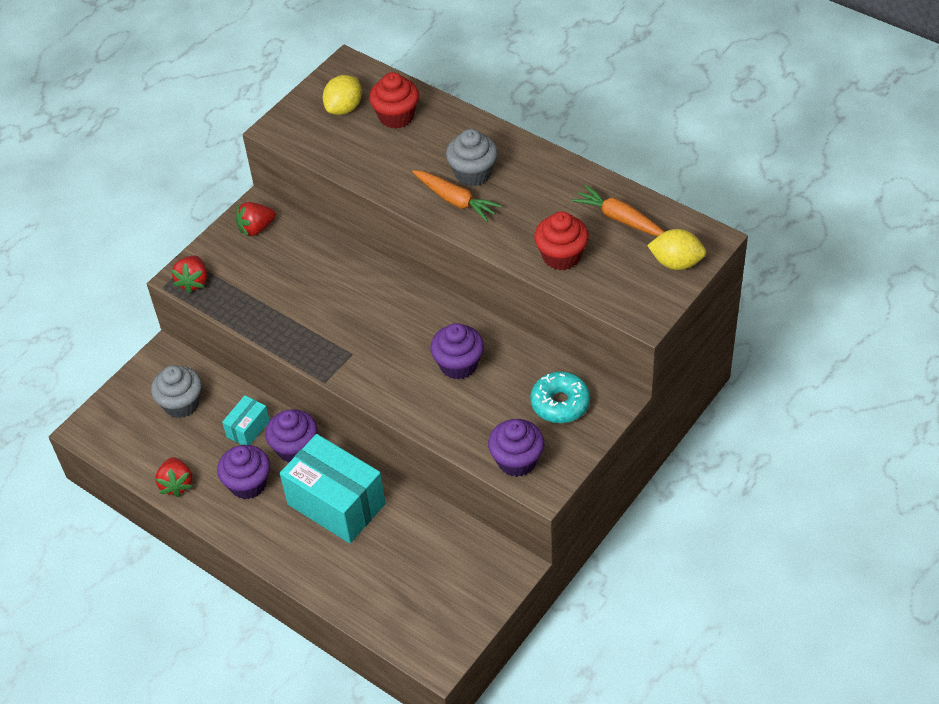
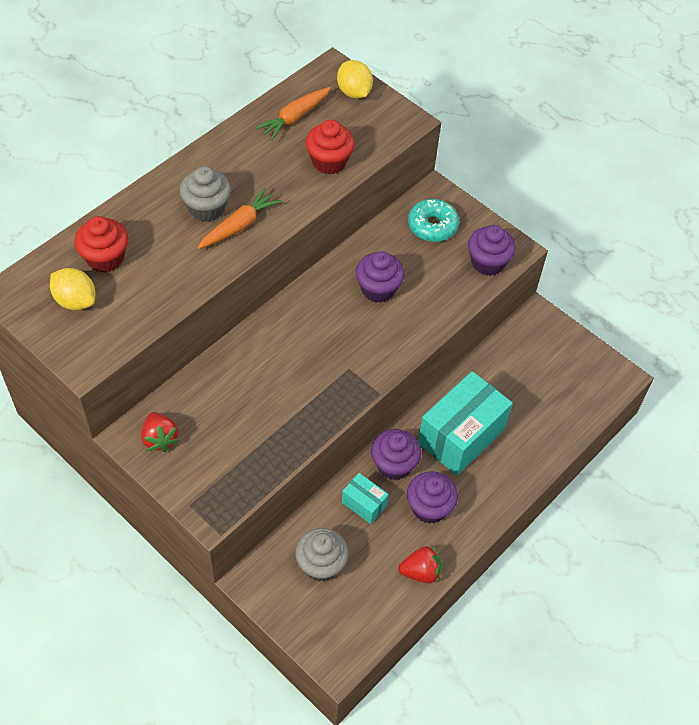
camera: 90 degrees left, 5 degrees up
(193, 282) = (221, 502): red strawberry -> none
(676, 263) = (354, 92): yellow lemon -> yellow lemon turned 45 degrees counterclockwise

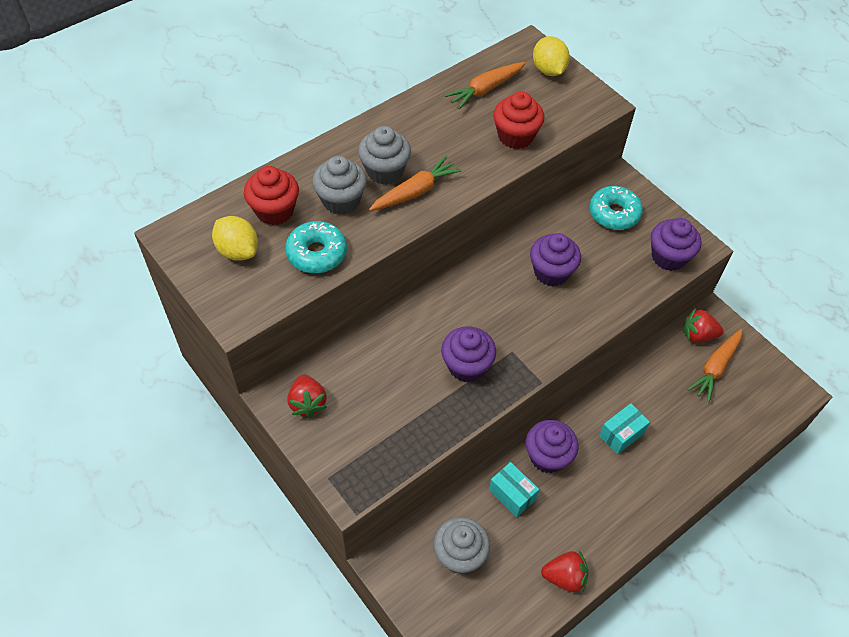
camera: 10 degrees right, 0 degrees up
(152, 295) = (317, 253): none -> turquoise donut
(168, 241) = (341, 200): none -> grey cupcake
(429, 507) = (580, 507): purple cupcake -> purple cupcake (466, 366)
(461, 436) = (621, 434): turquoise box -> turquoise box, size x0.48
(525, 334) = (698, 335): none -> red strawberry
(543, 363) = (715, 368): none -> orange carrot

